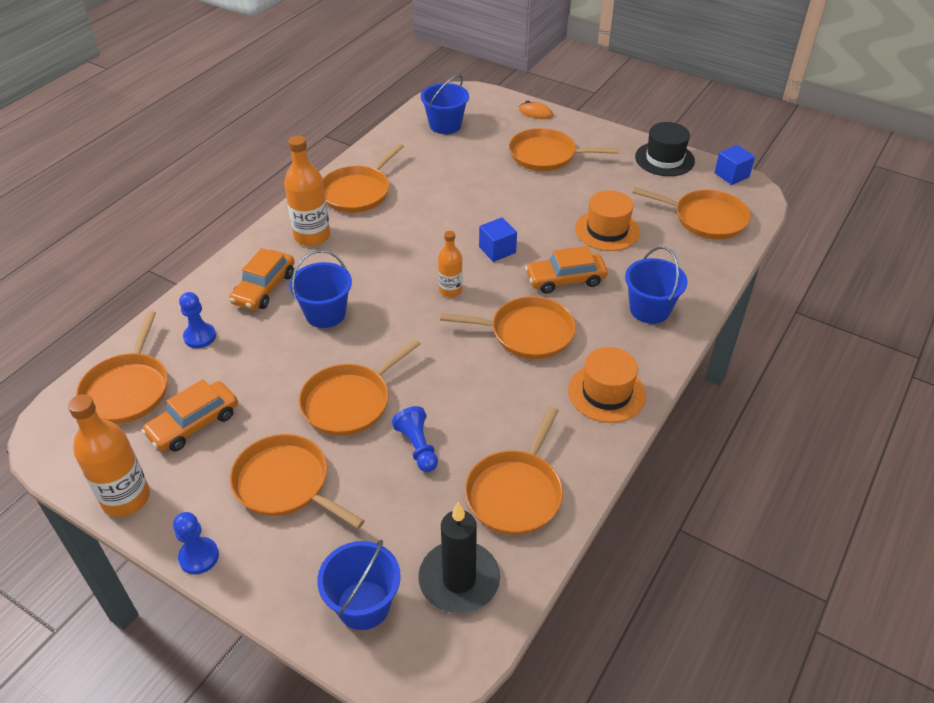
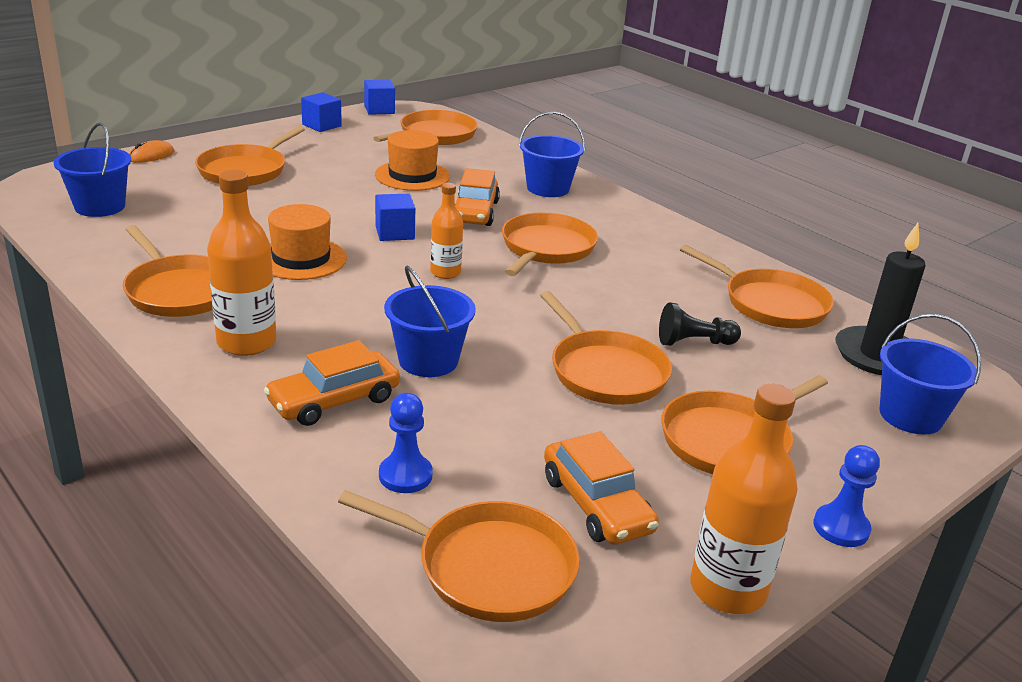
camera: 75 degrees left, 15 degrees down
(264, 288) = (334, 400): orange car -> orange car turned 105 degrees clockwise
(418, 447) = (694, 342): blue pawn -> black pawn
(606, 393) = (652, 233): orange hat -> orange hat (301, 259)
(664, 159) = (321, 125): black hat -> blue cube

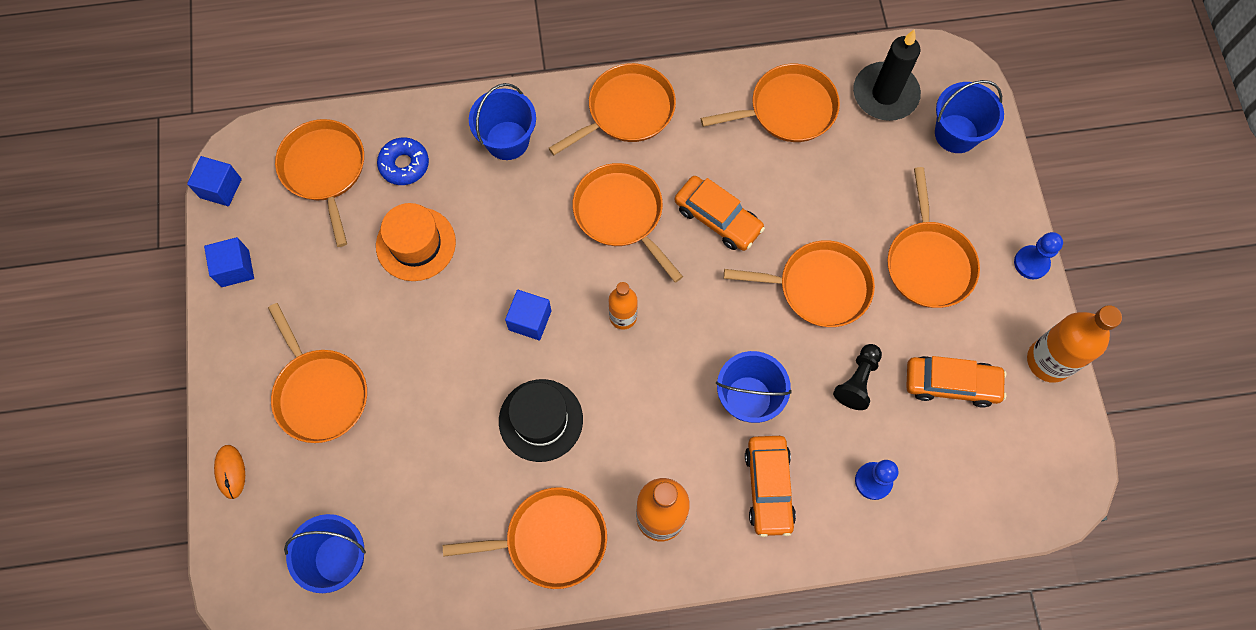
camera: 55 degrees left, 40 degrees up
(301, 259) = (541, 420): orange hat -> black hat
(474, 158) = (404, 165): none -> blue donut
(475, 212) = (523, 231): orange car -> orange car (717, 218)
(489, 567) = (976, 477): orange pan -> orange pan (627, 111)
(694, 342) = (812, 202): black pawn -> black pawn (857, 381)

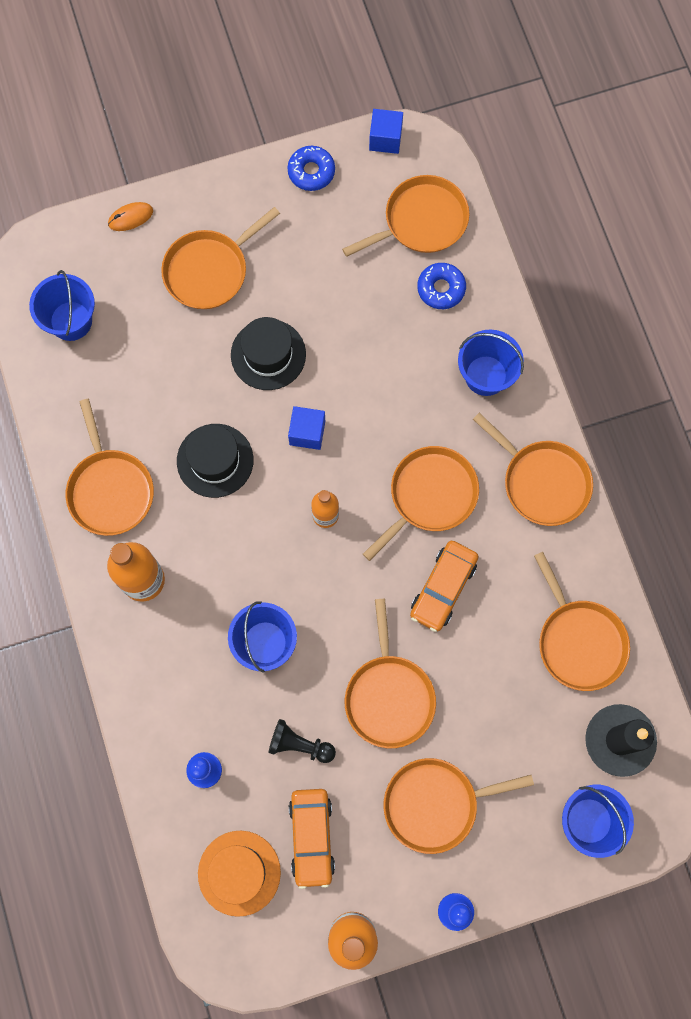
camera: 80 degrees right, 5 degrees up
(235, 268) = (311, 172): blue cube -> blue donut
(416, 244) = (363, 317): orange hat -> orange hat (239, 873)
(434, 346) = (268, 354): none -> black hat
(768, 487) = (184, 673): orange car -> none

